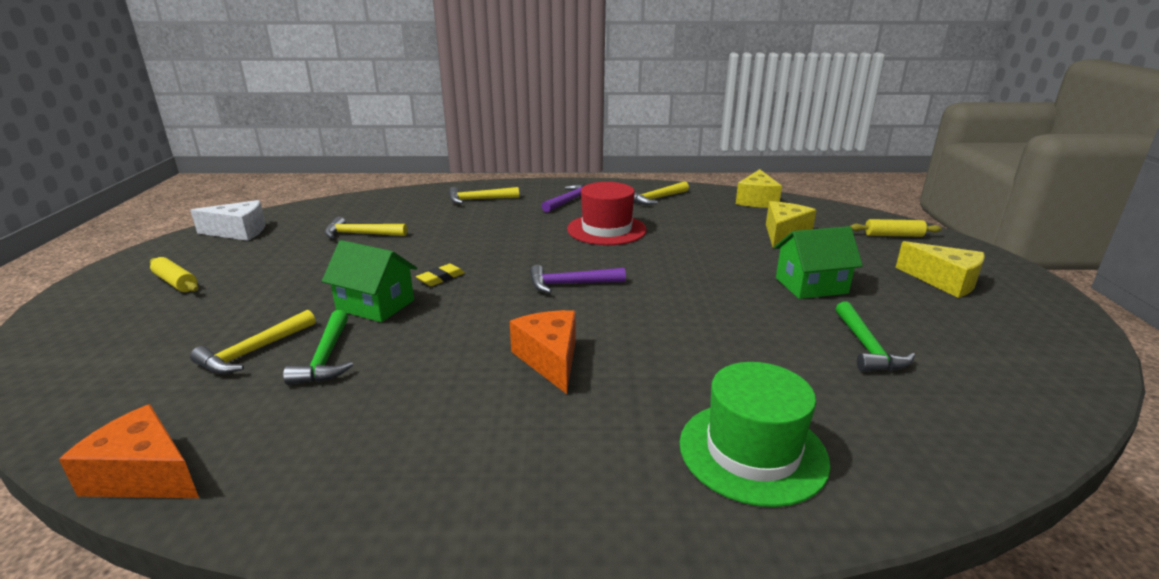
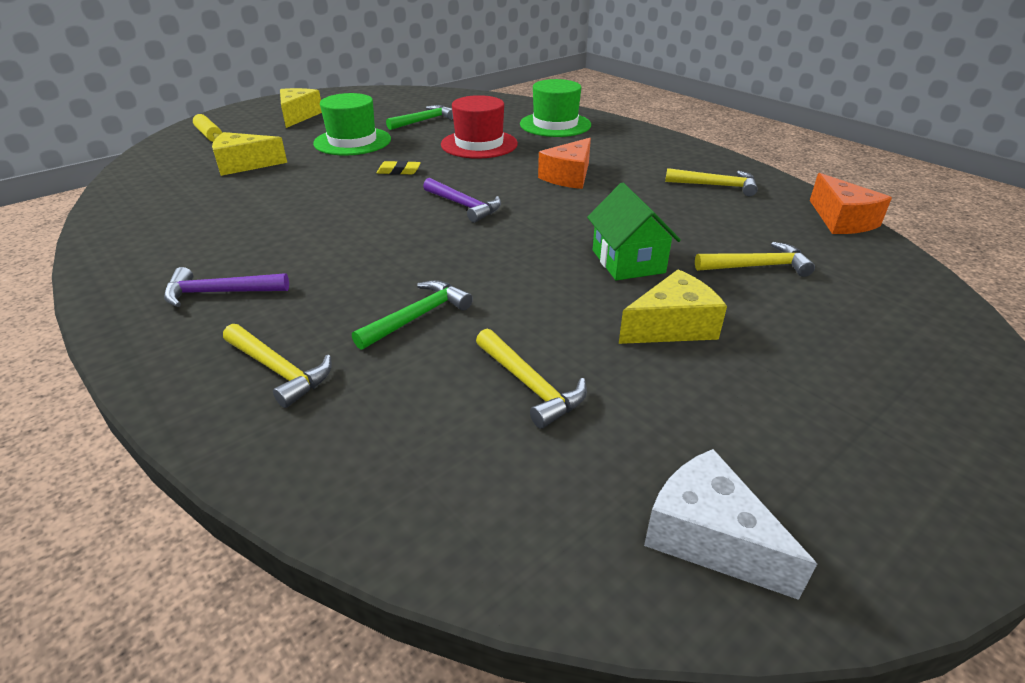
camera: 130 degrees left, 10 degrees up
(176, 282) = (836, 418): yellow rolling pin -> none
(326, 358) = (703, 236): green hammer -> green hammer (418, 316)
(441, 278) = (541, 260): yellow eraser -> yellow eraser (399, 171)
(606, 229) = (314, 234): red hat -> red hat (479, 144)
(656, 199) = (167, 242): yellow hammer -> yellow hammer (716, 186)
(756, 200) = (134, 193): yellow cheese -> yellow cheese (672, 326)
(811, 285) = (352, 141): green house -> green hat

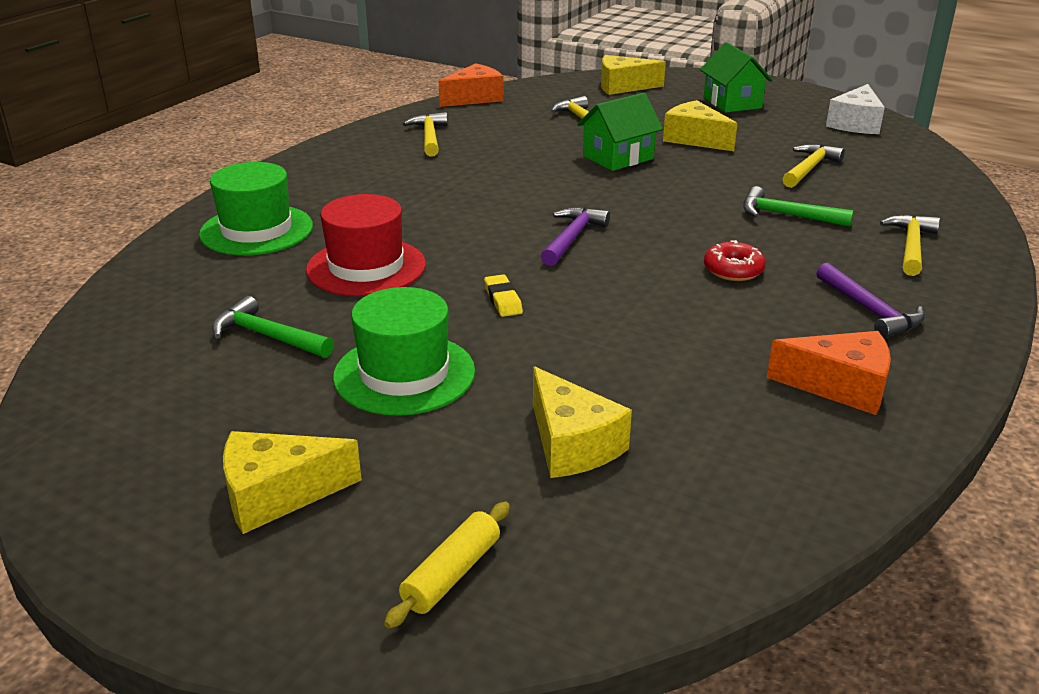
camera: 110 degrees left, 5 degrees down
(348, 254) = (733, 270): none -> red donut
(569, 176) = (449, 199): orange cheese -> orange cheese (840, 386)
(839, 414) = (732, 103): none -> green house
(913, 328) = (623, 86): none -> yellow cheese

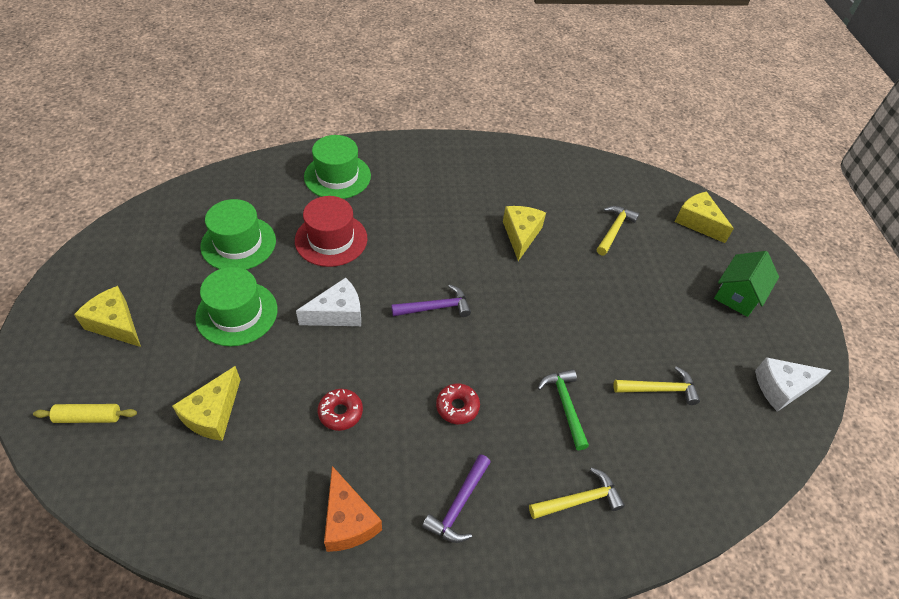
camera: 50 degrees right, 20 degrees up
(267, 336) = (238, 243): green hammer -> green hat
(429, 137) = (513, 175): yellow hammer -> none
(474, 98) = (593, 162): orange cheese -> none
(503, 300) = (337, 313): yellow eraser -> white cheese
(618, 157) = (571, 275): green house -> none
(669, 344) = (340, 412): none -> red donut
(695, 139) = (645, 302): yellow cheese -> yellow cheese (521, 235)

